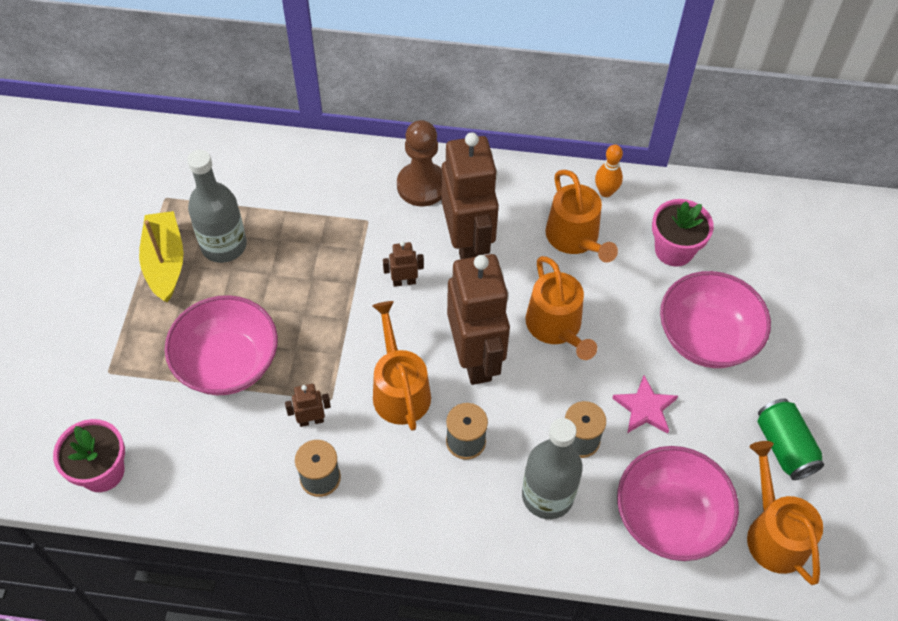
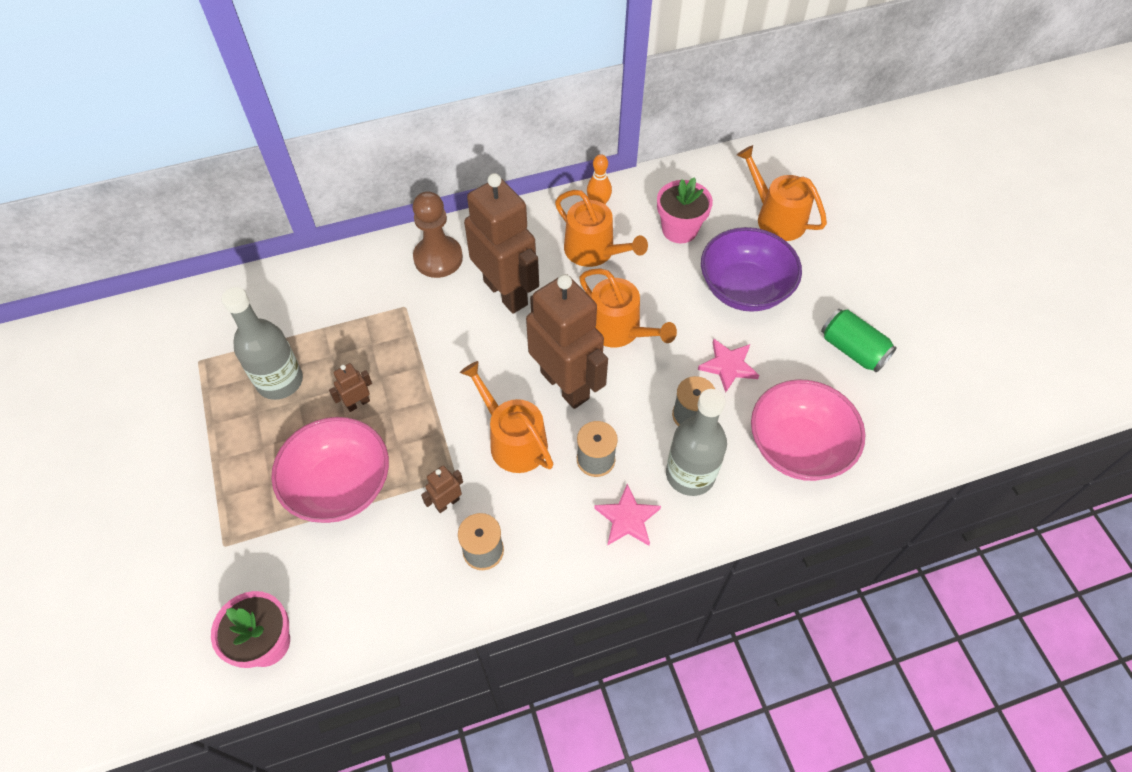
camera: 25 degrees left, 0 degrees up
(165, 263) = (229, 420): yellow boat -> none
(404, 281) = (466, 346): brown robot -> brown robot (358, 403)
(465, 509) = (627, 518): none -> pink star
(706, 337) = (744, 288): pink bowl -> purple bowl
(774, 534) = (884, 422): orange watering can -> orange watering can (776, 218)

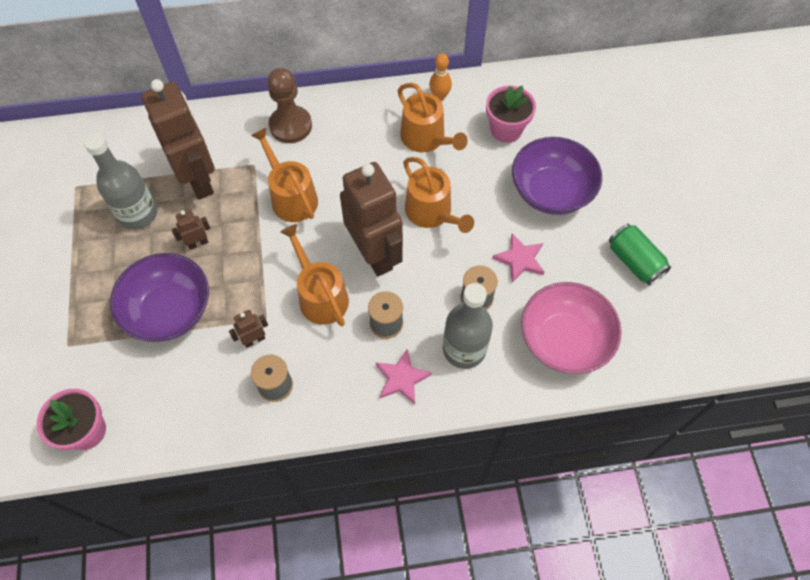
camera: 10 degrees right, 5 degrees up
(340, 485) = (169, 311): pink bowl -> purple bowl
(506, 292) = (342, 165): brown robot -> brown robot (199, 179)
(776, 218) = (595, 131): orange watering can -> orange watering can (291, 197)

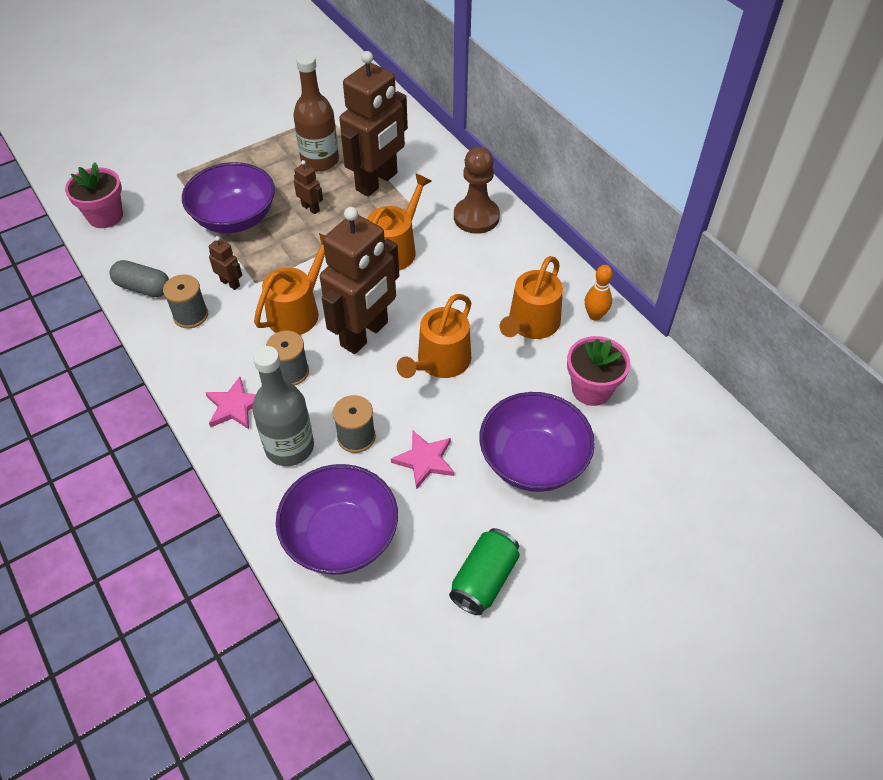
camera: 65 degrees right, 10 degrees down
(138, 214) = (320, 160): grey bottle -> brown bottle
(214, 418) = (143, 288): none -> grey capsule
(564, 340) = (341, 537): pink bowl -> purple bowl

